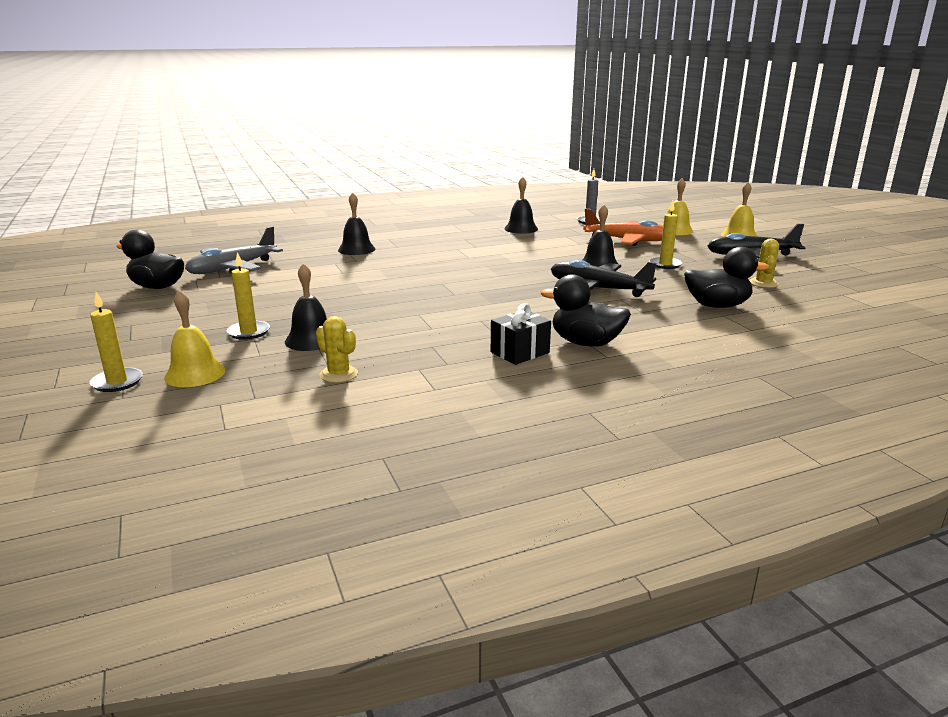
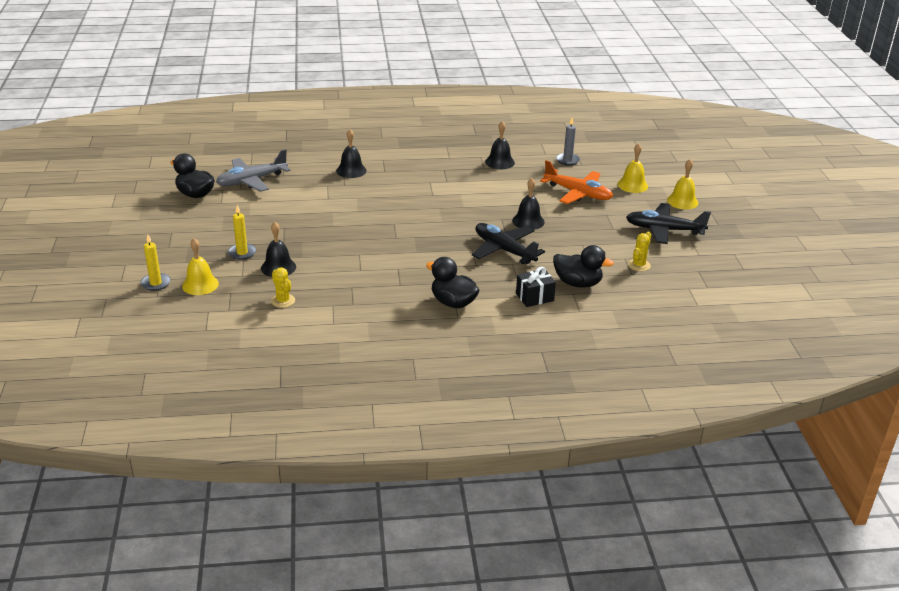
camera: 15 degrees right, 10 degrees up
(520, 352) = (404, 303): black gift -> black gift (534, 297)
(665, 264) = (581, 229): yellow candle -> none

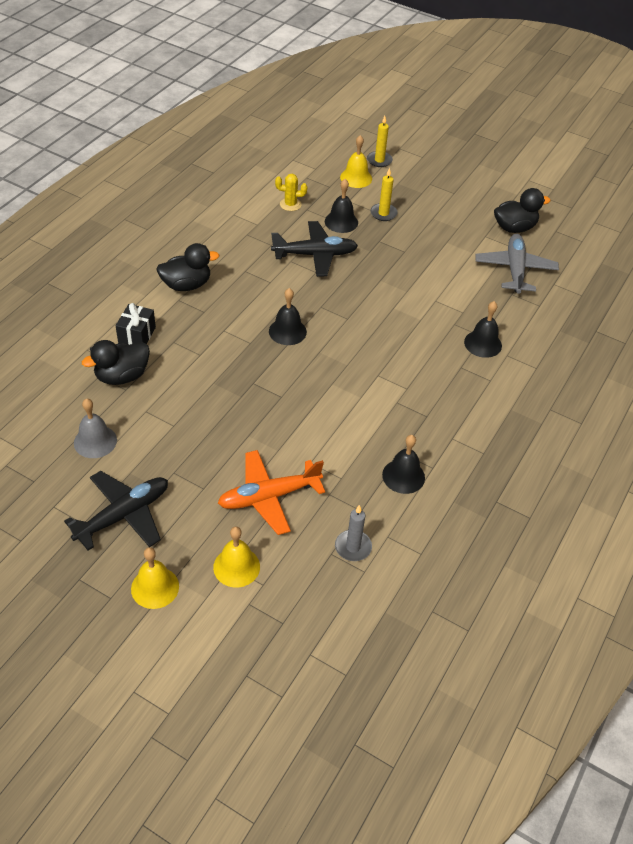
camera: 125 degrees right, 15 degrees up
(504, 250) = (226, 363): black plane -> black plane (315, 255)
(528, 221) = (256, 413): black bell -> black bell (287, 331)
(639, 265) = (95, 441): yellow cactus -> grey bell

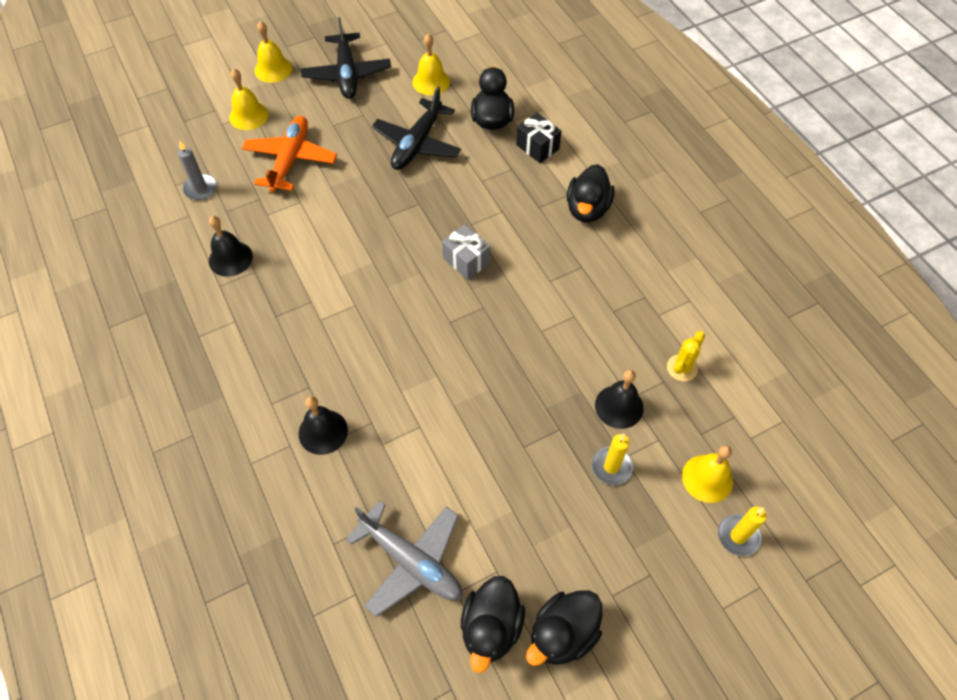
camera: 125 degrees right, 10 degrees up
(95, 441) = (431, 81): grey bell -> yellow bell
(287, 331) = (466, 260): black bell -> grey gift
(315, 255) = (571, 345): black plane -> black plane (417, 144)
(490, 203) = (562, 634): none -> black duck

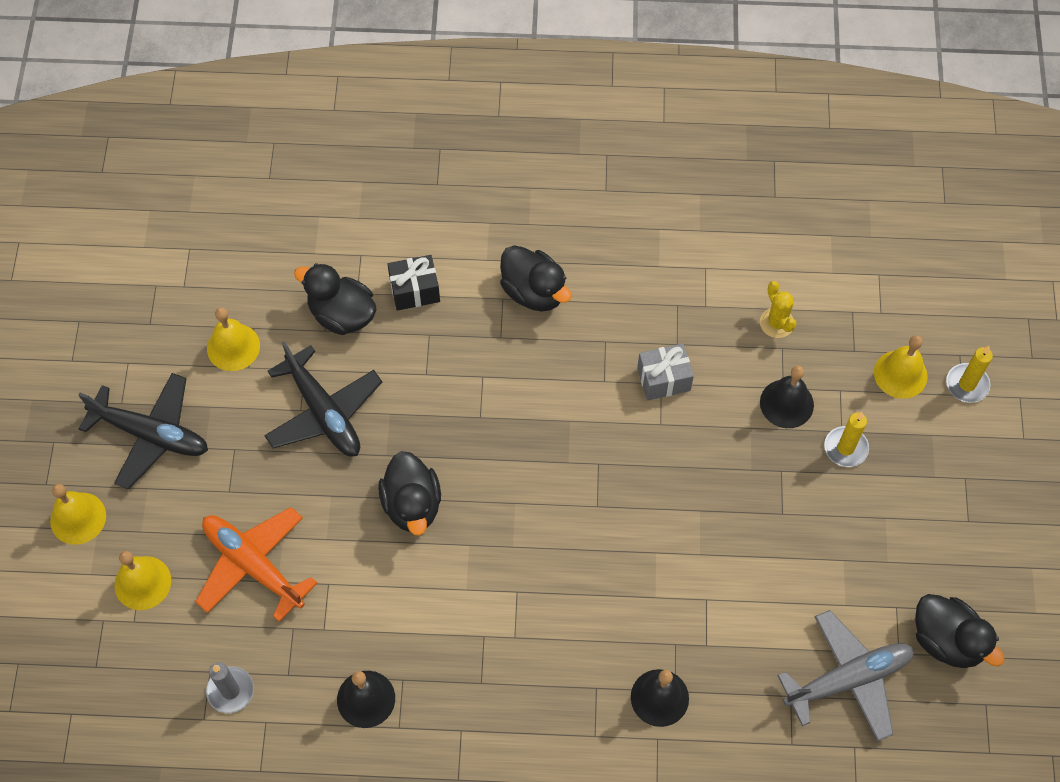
camera: 60 degrees left, 5 degrees up
(466, 260) = (527, 448): grey gift -> grey gift (663, 379)
(562, 634) = (982, 582): black duck -> black duck (412, 505)

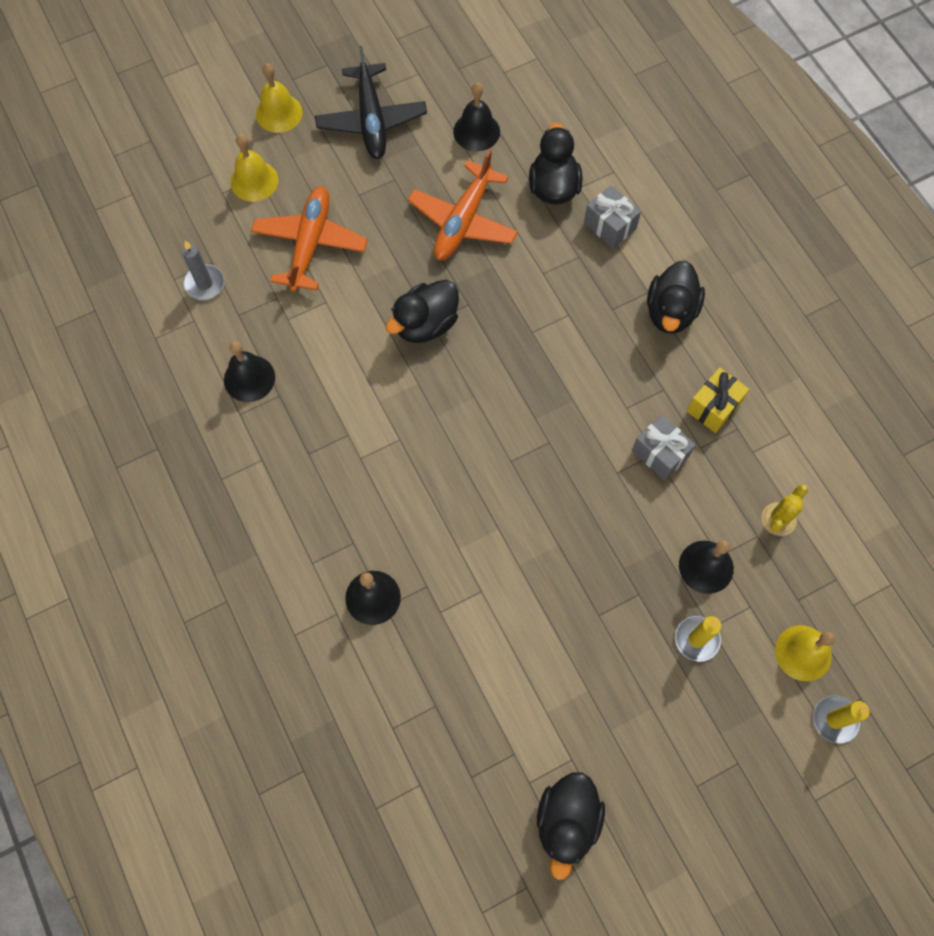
camera: 60 degrees right, 5 degrees up
(233, 347) = (476, 131): yellow bell -> black bell
(324, 412) = (463, 221): black plane -> orange plane
(415, 290) = (610, 225): black gift -> grey gift
(646, 311) = (713, 407): none -> yellow gift
(848, 679) = (479, 749): grey plane -> none

